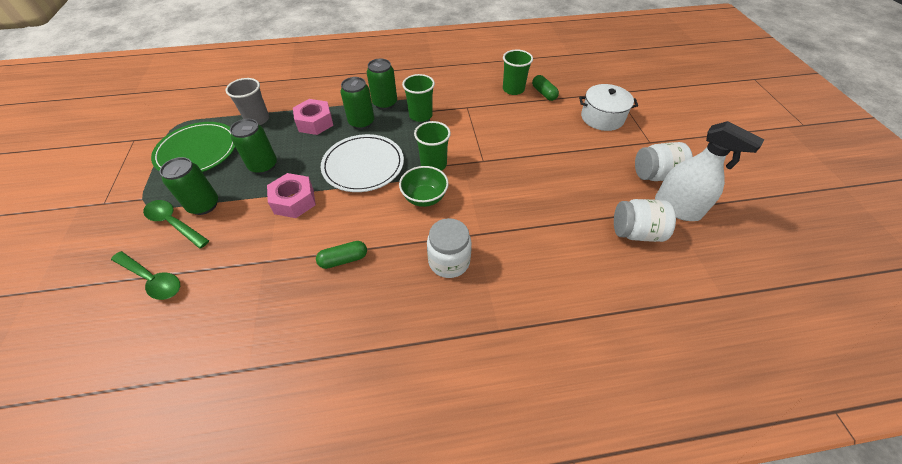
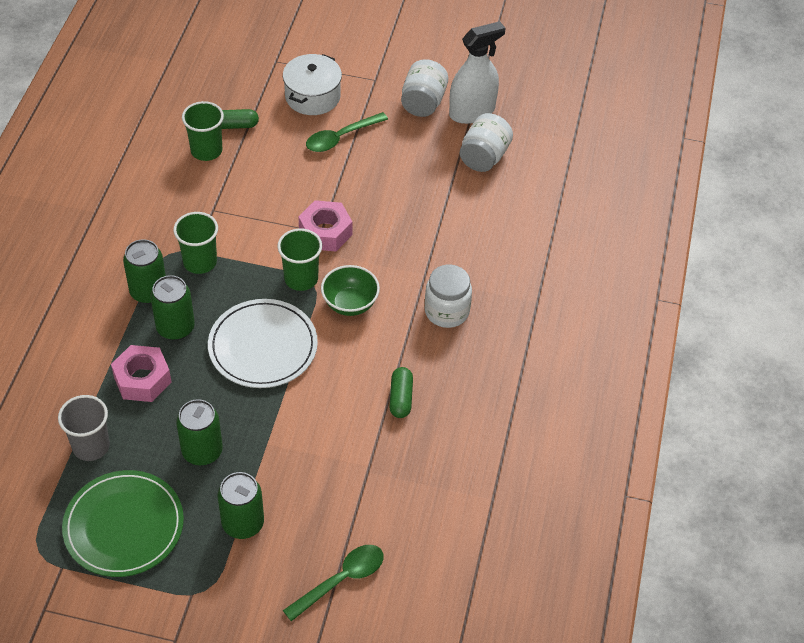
camera: 70 degrees left, 0 degrees up
(174, 223) = (259, 557): green spoon -> green spoon (341, 137)
(294, 201) = (287, 428): pink nut -> pink nut (325, 232)

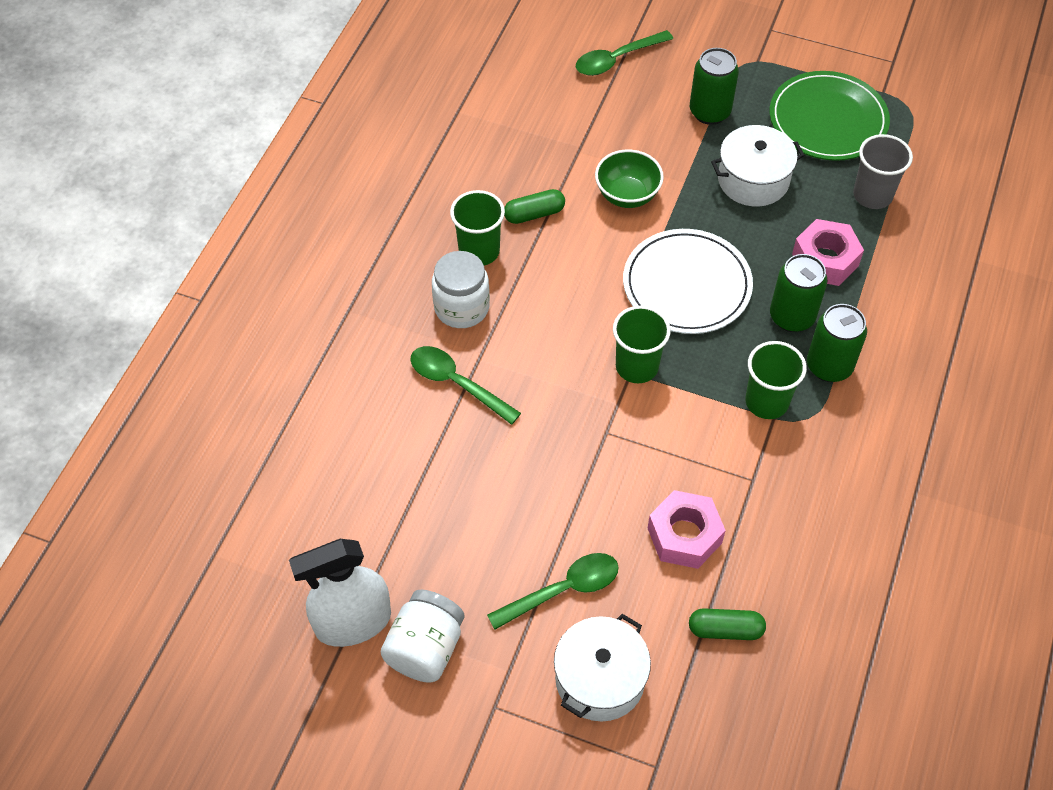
camera: 170 degrees left, 5 degrees up
(202, 451) = (753, 180): green can -> white pot
(206, 150) = (766, 584): green cup -> green cup (479, 251)
(325, 232) = (600, 430): pink nut -> pink nut (684, 535)
(350, 304) = (578, 328): green bowl -> green bowl (627, 195)
(400, 398) = (534, 214): green capsule -> green capsule turned 60 degrees clockwise
(437, 255) = (457, 383): none -> green spoon
(484, 157) = (356, 534): white jar -> none

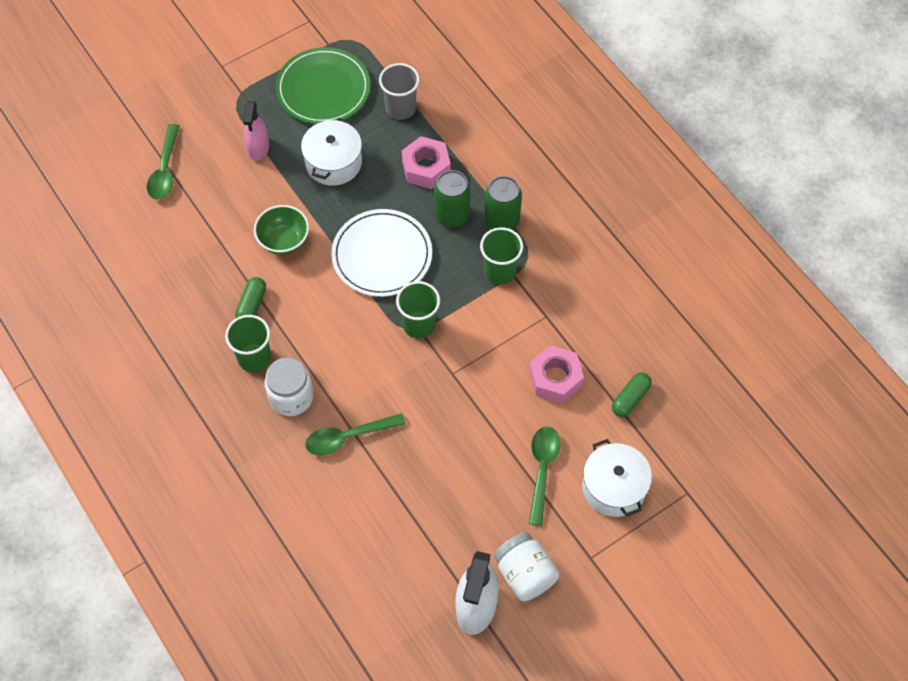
camera: 55 degrees left, 5 degrees up
(709, 112) = (258, 148): green can -> pink spray bottle

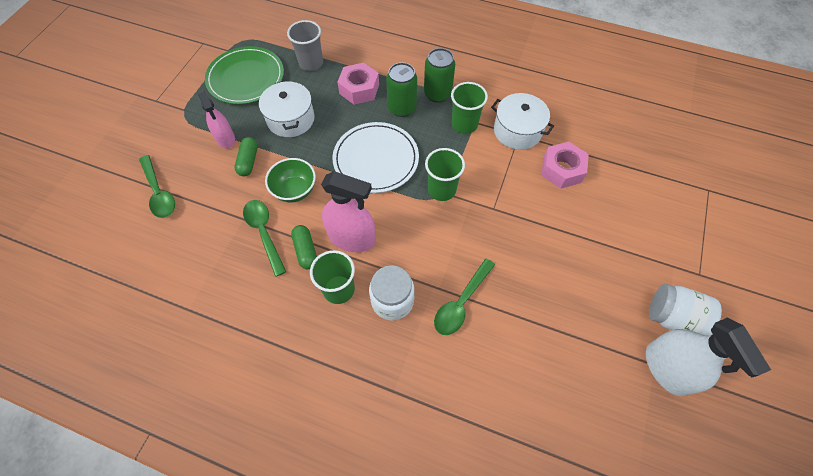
camera: 35 degrees left, 0 degrees up
(300, 319) = (352, 238): none -> pink spray bottle
(542, 470) = (612, 235): green spoon -> green spoon (264, 233)
(614, 487) = (665, 216): white pot -> white pot (517, 131)
(630, 399) = (618, 153): green capsule -> green capsule (248, 161)

